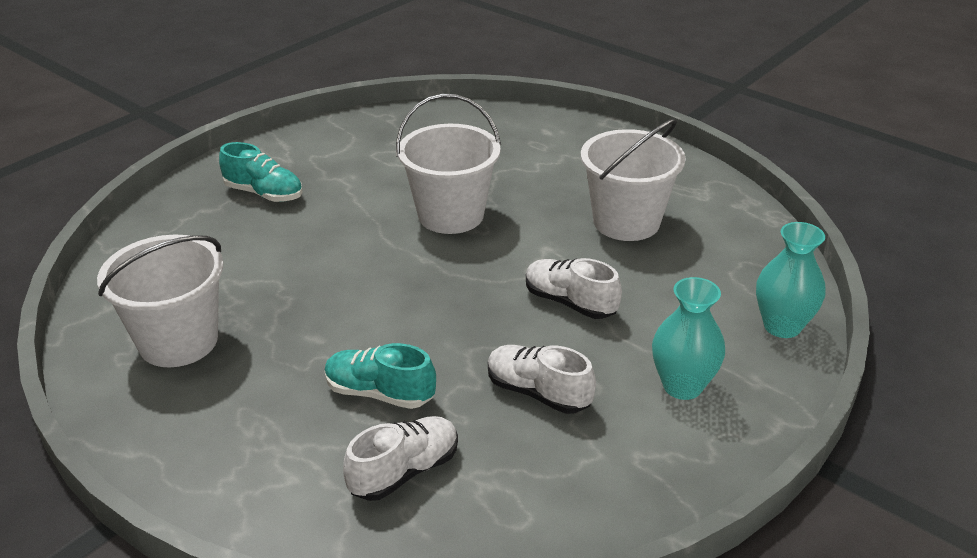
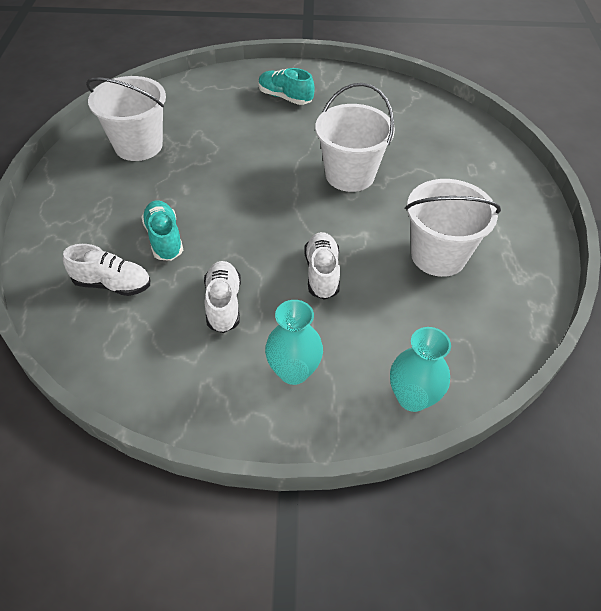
camera: 50 degrees right, 15 degrees up
(264, 193) = (285, 97): turquoise shoe -> turquoise shoe turned 135 degrees clockwise

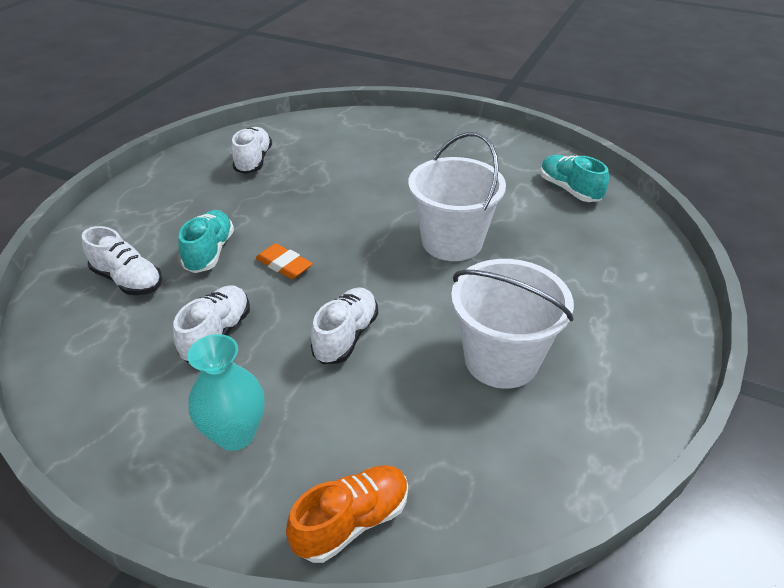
camera: 25 degrees right, 10 degrees down
(138, 145) = (253, 161): white bucket -> white shoe
(234, 231) = (284, 265): none -> orange eraser
(285, 97) = (434, 150): turquoise shoe -> turquoise shoe (569, 190)
(412, 397) = (352, 521): turquoise vase -> orange shoe

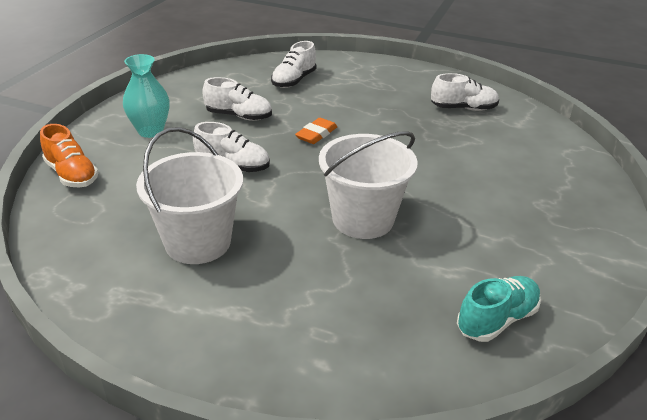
camera: 85 degrees right, 5 degrees down
(210, 252) = (328, 104): turquoise shoe -> none

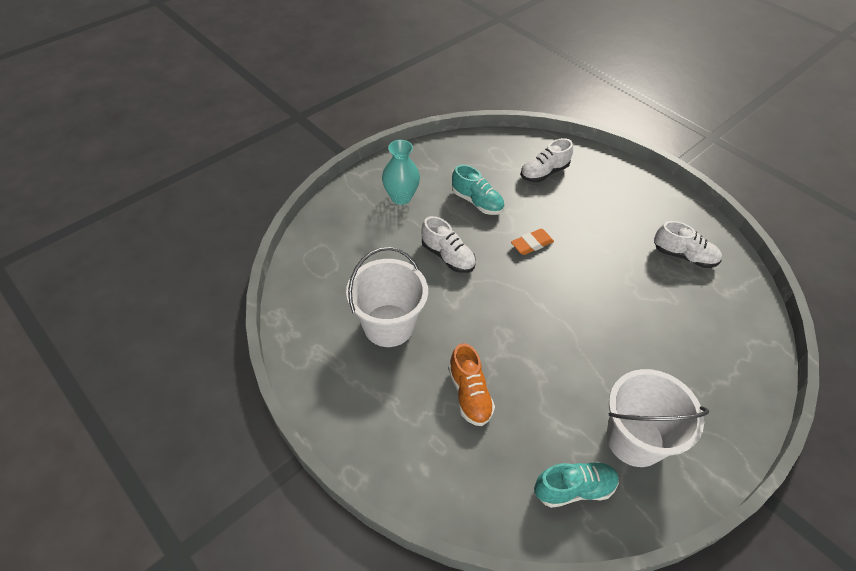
camera: 25 degrees right, 15 degrees up
(72, 174) = (328, 225): orange shoe -> orange shoe (469, 394)
(239, 116) = (477, 202): white shoe -> turquoise shoe
(363, 219) = (522, 350): white bucket -> white bucket (635, 439)

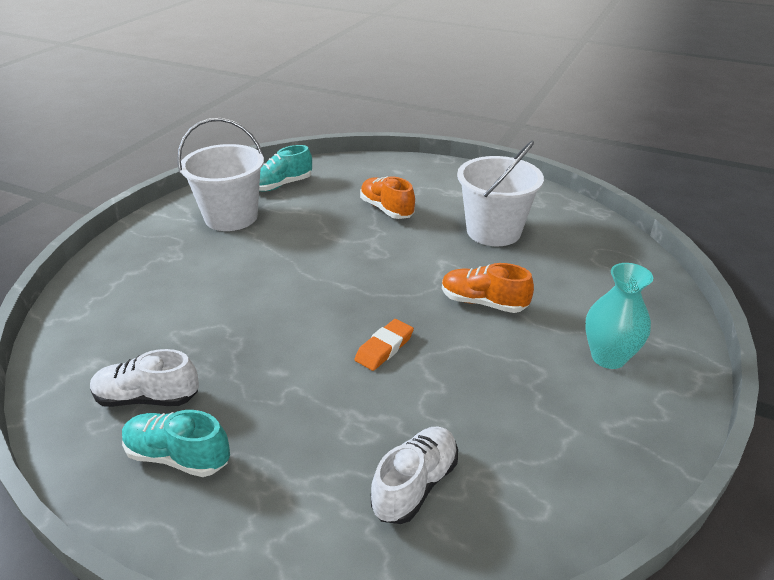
camera: 160 degrees right, 15 degrees down
(448, 256) = (483, 303): white shoe -> orange shoe
(477, 202) = (496, 385): turquoise shoe -> turquoise shoe (178, 456)

